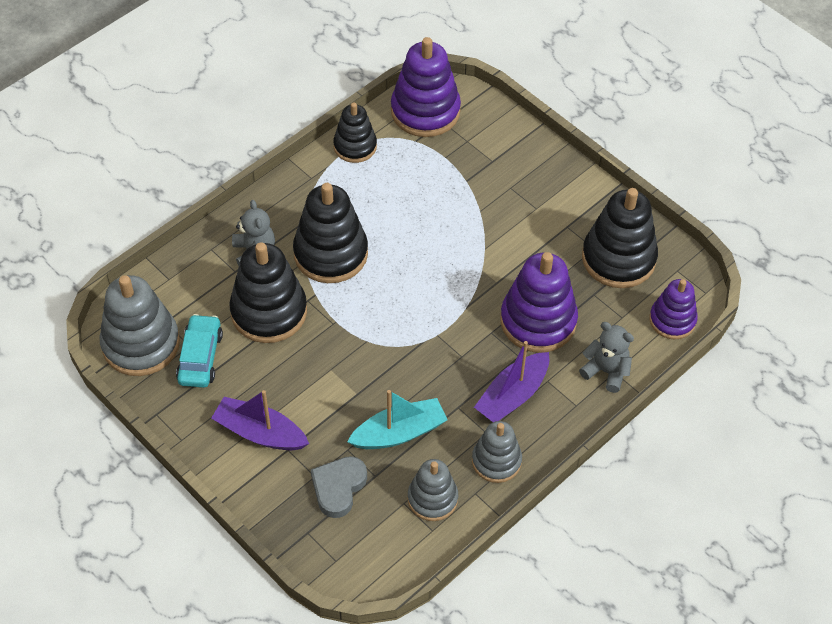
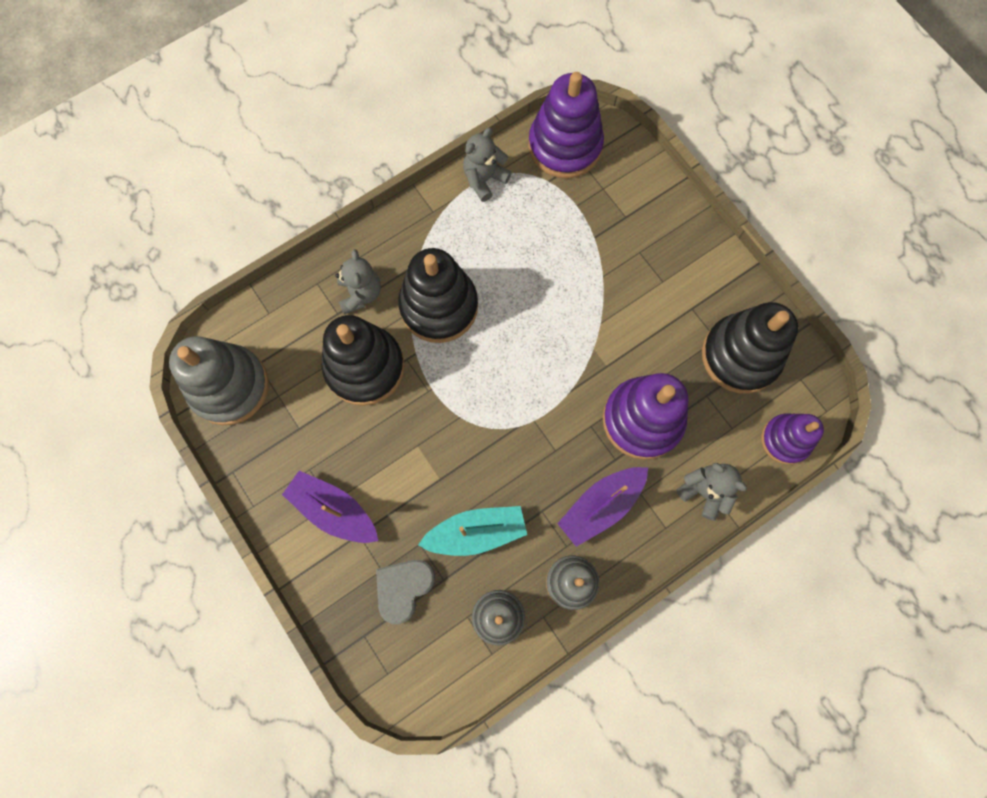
camera: 10 degrees right, 20 degrees up
(200, 357) = (286, 411): turquoise car -> none
(355, 146) = (484, 179): black stacking toy -> grey teddy bear

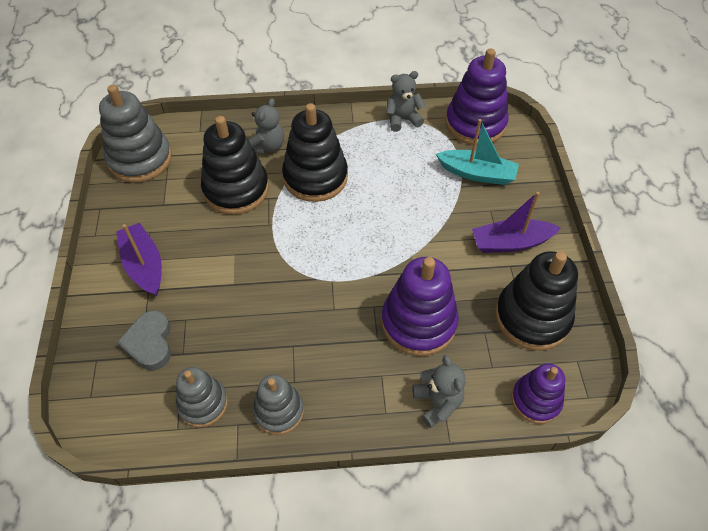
camera: 30 degrees right, 20 degrees down
(403, 588) = (150, 343): grey heart -> grey heart turned 75 degrees counterclockwise
(476, 532) = (232, 334): turquoise boat -> turquoise boat (477, 173)
(601, 506) = (342, 367): purple boat -> purple boat (510, 243)

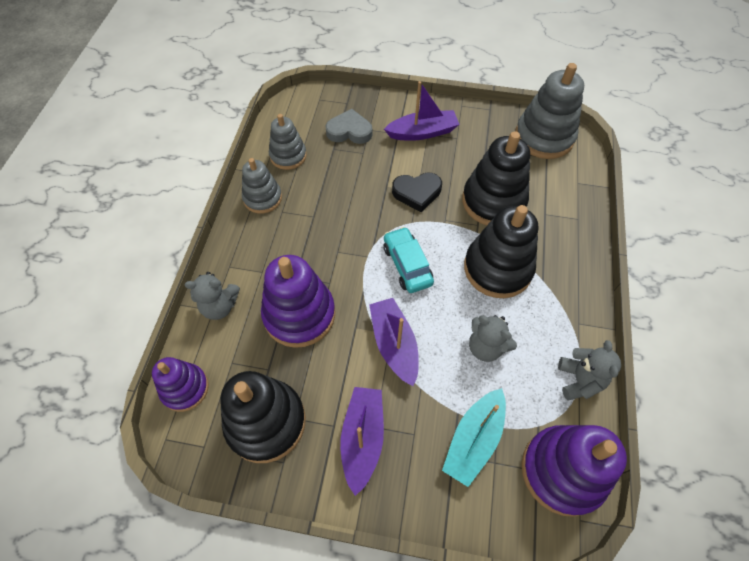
camera: 105 degrees right, 5 degrees up
(238, 254) = (417, 193): none -> black heart
(267, 146) = (548, 235): grey teddy bear -> grey teddy bear (486, 347)
(332, 245) = (407, 265): none -> turquoise car
(419, 239) = (394, 344): none -> purple boat

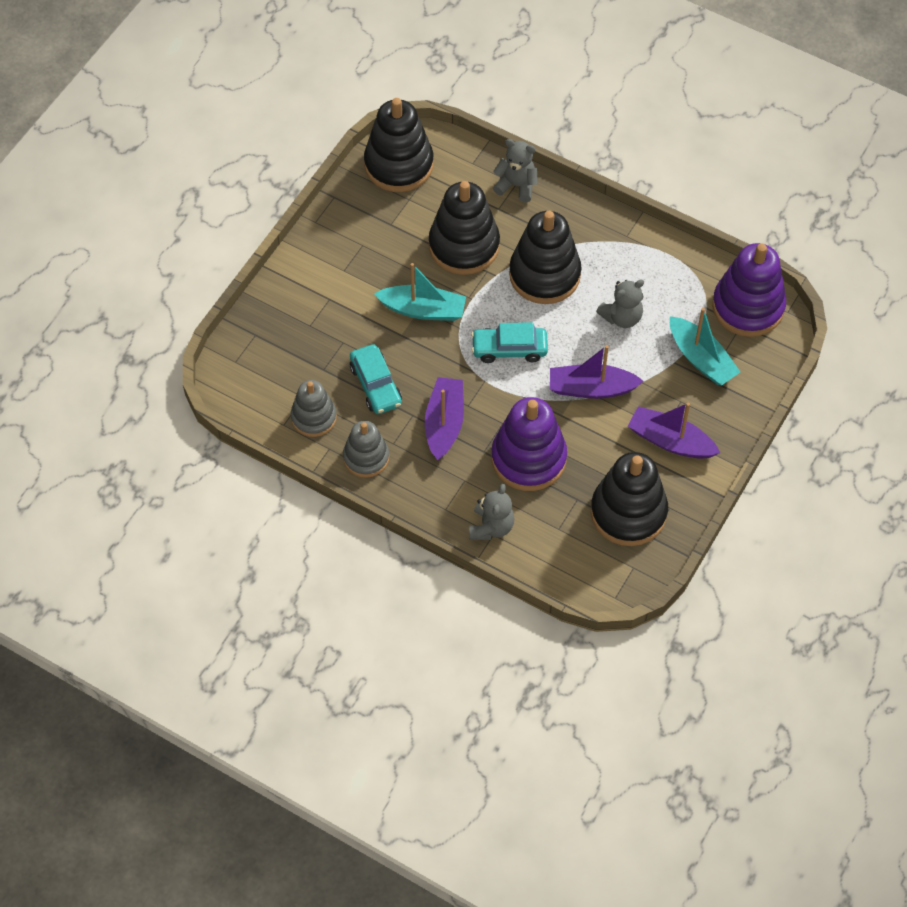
camera: 70 degrees left, 0 degrees up
(185, 388) = (570, 573): purple stacking toy -> none
(332, 184) = (376, 385): none -> turquoise car
(349, 131) = (303, 345): grey heart -> none
(417, 193) = (423, 310): black heart -> turquoise boat
(422, 132) = (339, 274): purple boat -> purple boat (444, 423)
(544, 137) = (399, 164): grey stacking toy -> black stacking toy
(579, 380) = (678, 260): grey teddy bear -> grey teddy bear (516, 185)

